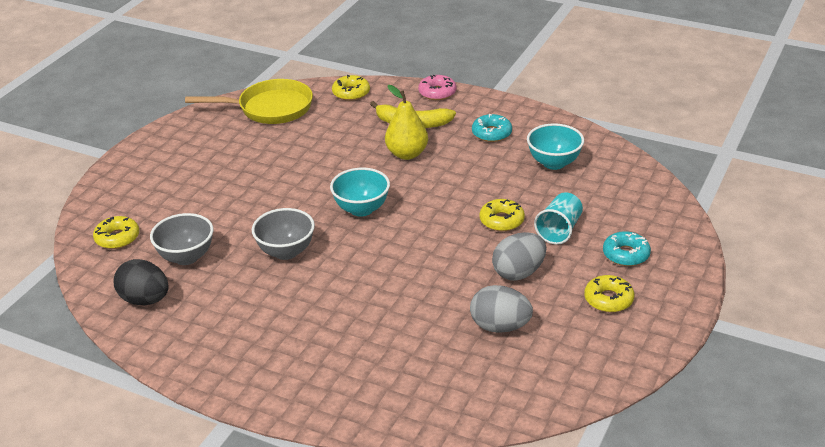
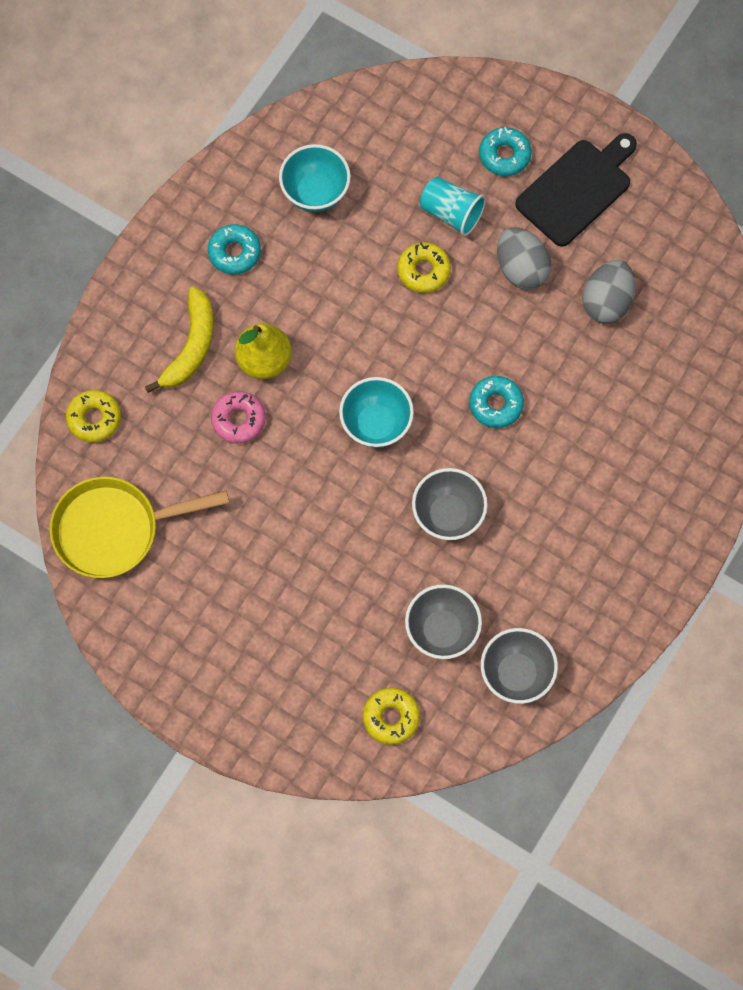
camera: 85 degrees left, 35 degrees up
(145, 300) = (516, 674): black egg -> grey bowl
(270, 108) = (114, 530): yellow pan -> yellow pan turned 105 degrees counterclockwise
(387, 269) = (496, 404): none -> turquoise donut
(437, 92) = (117, 305): pink donut -> pink donut (238, 420)
(608, 299) = (577, 189): yellow donut -> black cutting board

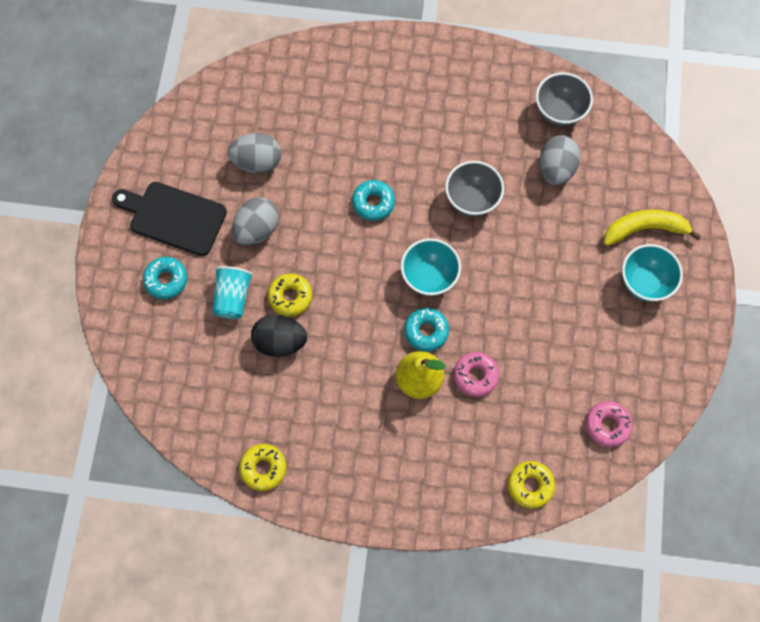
camera: 115 degrees left, 0 degrees up
(114, 530) = (607, 425): yellow pan -> pink donut
(191, 346) = (434, 440): yellow banana -> yellow banana (644, 229)
(234, 252) = (340, 445): turquoise donut -> turquoise donut (426, 331)
(315, 192) = (260, 407): turquoise bowl -> turquoise bowl (644, 282)
(377, 240) = (280, 341): none -> black egg
(391, 717) = (632, 175): yellow donut -> yellow donut (263, 468)
(442, 630) = (556, 169): grey bowl -> grey egg

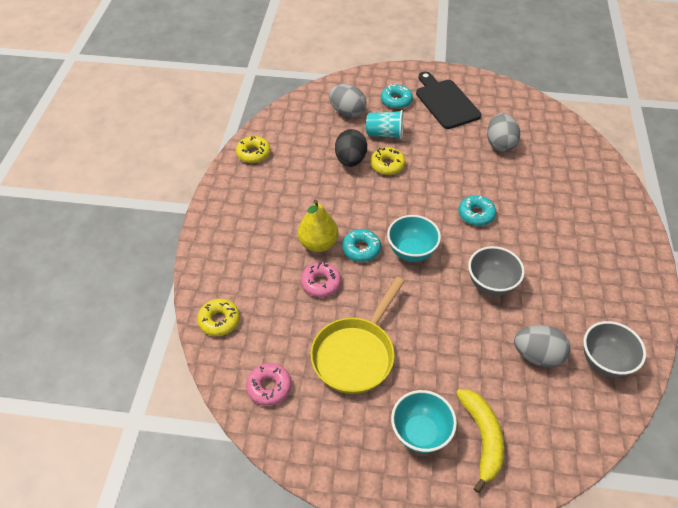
camera: 90 degrees right, 20 degrees down
(174, 217) = (445, 102): black cutting board -> black cutting board turned 45 degrees counterclockwise
(257, 229) = (442, 145): grey egg -> grey egg (347, 112)
(564, 339) = (356, 354): none -> yellow pan

